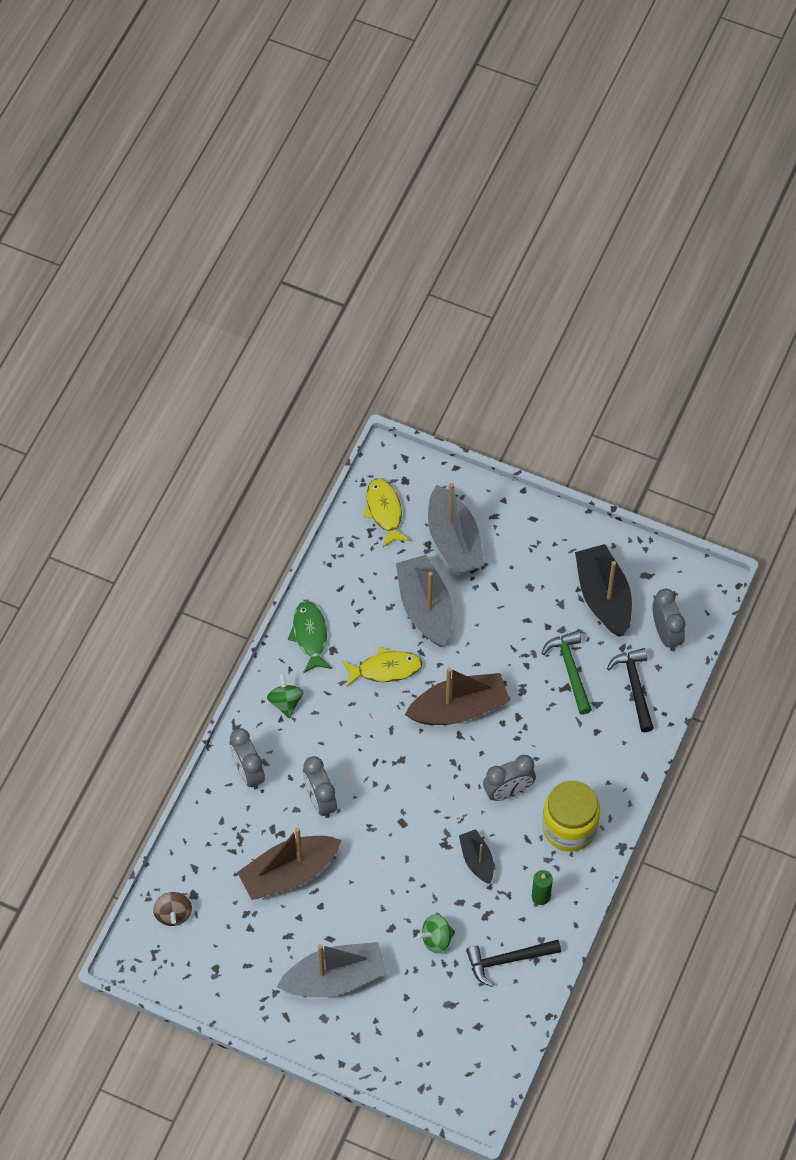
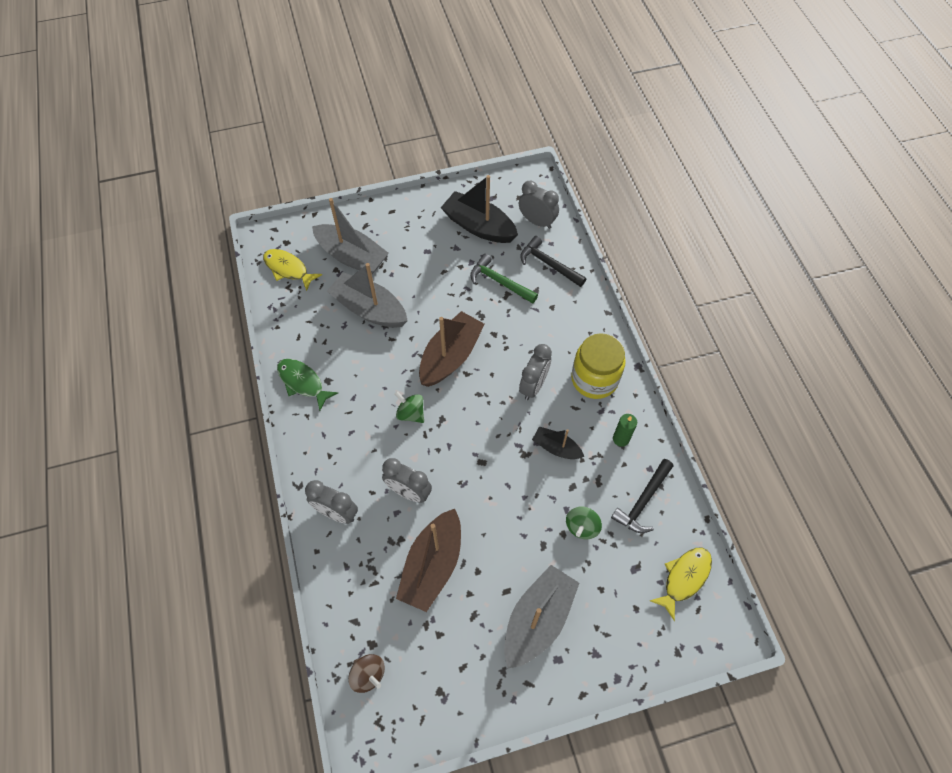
camera: 40 degrees left, 0 degrees up
(285, 702) = (323, 440): green spinning top -> green spinning top (411, 413)
(385, 669) = (377, 367): yellow fish -> yellow fish (684, 578)

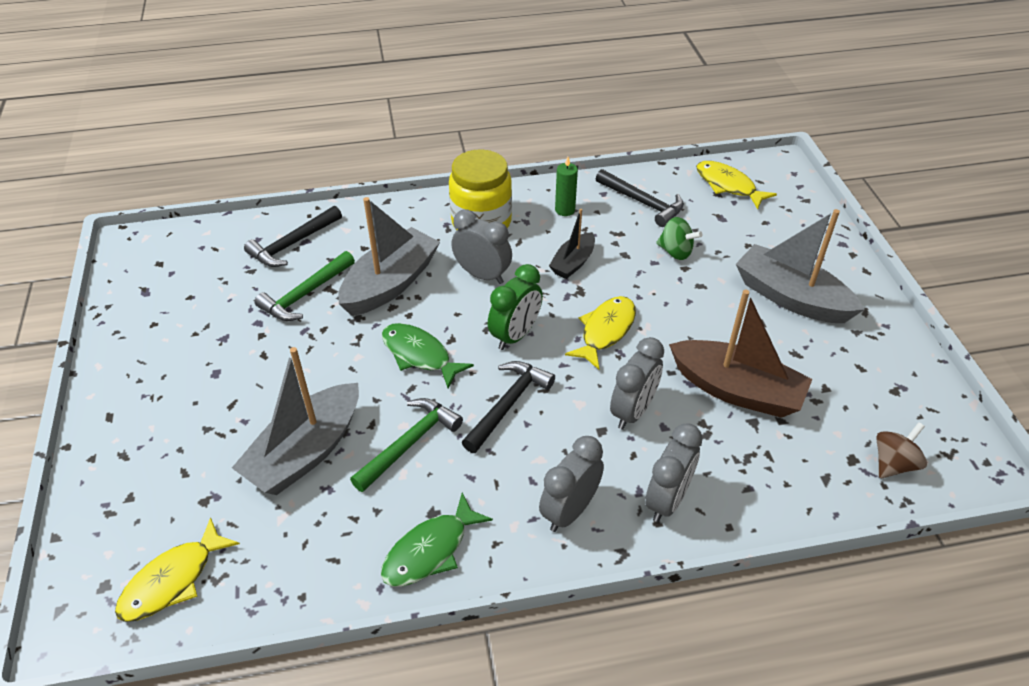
camera: 85 degrees left, 15 degrees down
(352, 256) = (184, 476): grey boat -> grey boat (390, 284)
(377, 361) = (409, 443): none -> green hammer
(411, 413) = (508, 404): green spinning top -> black hammer
(450, 356) = (419, 355): brown boat -> green fish
(474, 413) = (515, 335): none -> green clock
(479, 226) = (194, 309): black boat -> none
(484, 473) = (605, 331): none -> yellow fish
(537, 221) = (213, 249): grey clock -> grey clock (569, 511)

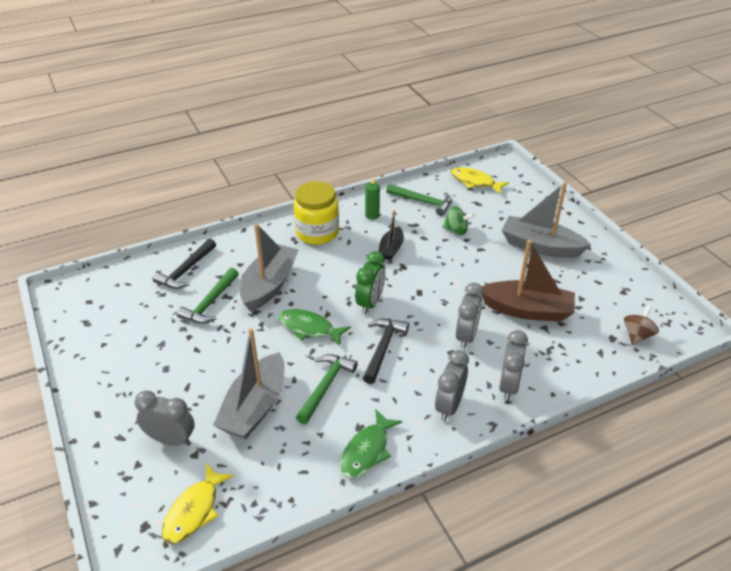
camera: 15 degrees left, 5 degrees down
(482, 275) = (332, 268): grey clock -> grey clock (171, 440)
(605, 331) = (429, 289): yellow fish -> none
(643, 203) = (423, 202): black hammer -> green hammer

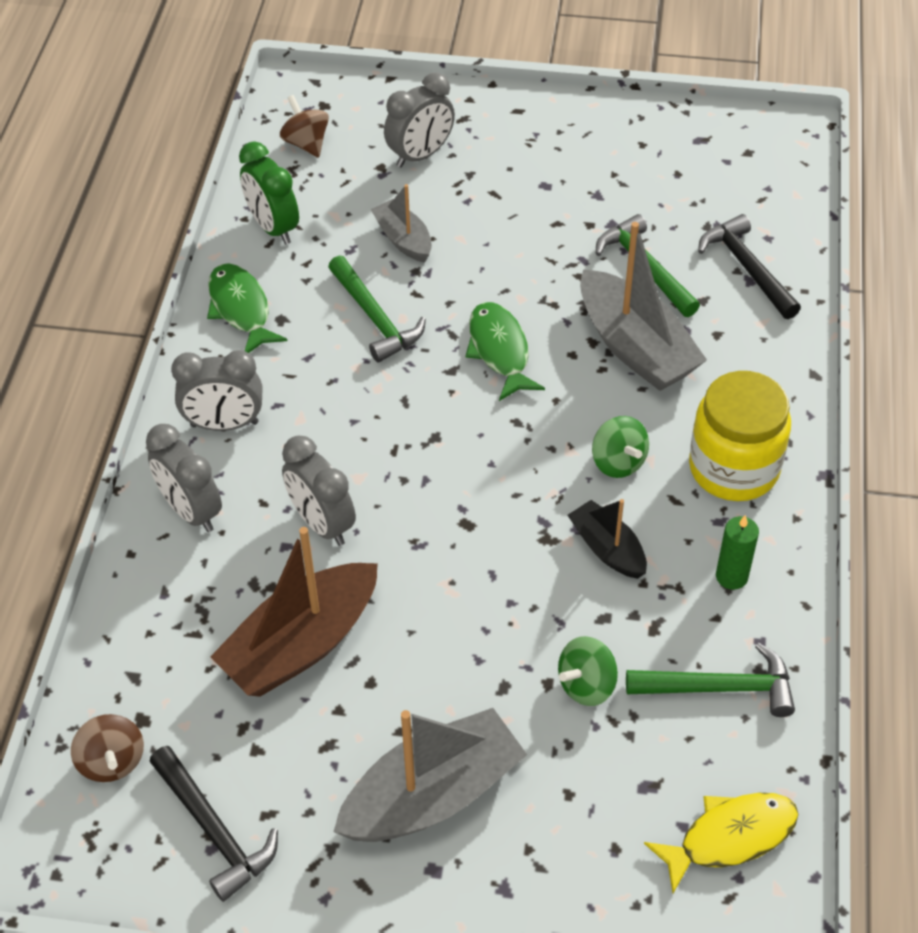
camera: 125 degrees right, 10 degrees up
(194, 510) = (306, 143): yellow fish -> brown spinning top
(255, 407) = (403, 239): grey boat -> grey boat, size x0.55
(309, 328) = (499, 351): green fish -> green fish turned 75 degrees counterclockwise
(343, 263) = (618, 462): none -> green spinning top
(370, 303) = (494, 447): green clock -> green clock (273, 227)
(383, 348) = (388, 411): black hammer -> black hammer (214, 830)
(423, 202) = (719, 687): green hammer -> green hammer turned 150 degrees counterclockwise
(449, 406) = (224, 424): grey clock -> grey clock turned 120 degrees clockwise

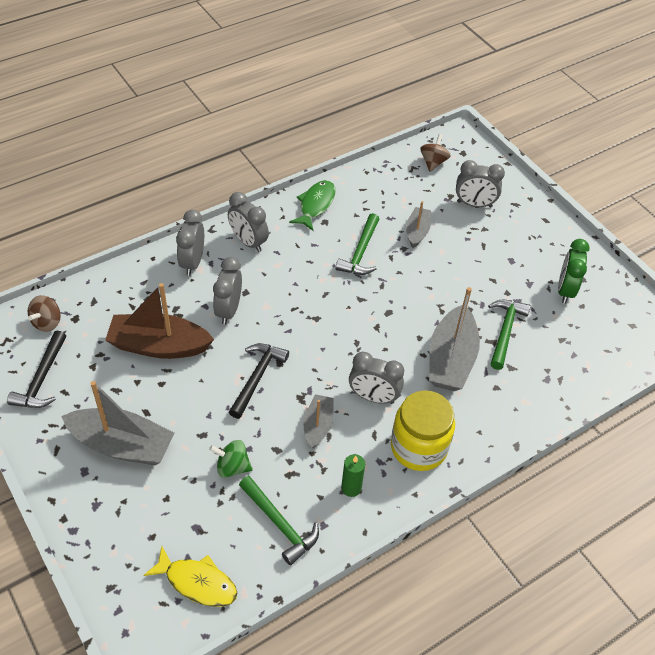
camera: 45 degrees right, 0 degrees up
(273, 227) = (372, 184): green clock -> green clock (565, 290)
(499, 351) = (391, 309): green fish -> none
(607, 549) = (318, 425): black boat -> grey boat
(618, 462) = (373, 397): green spinning top -> grey clock
(747, 268) = (553, 373): black hammer -> black hammer (257, 377)

